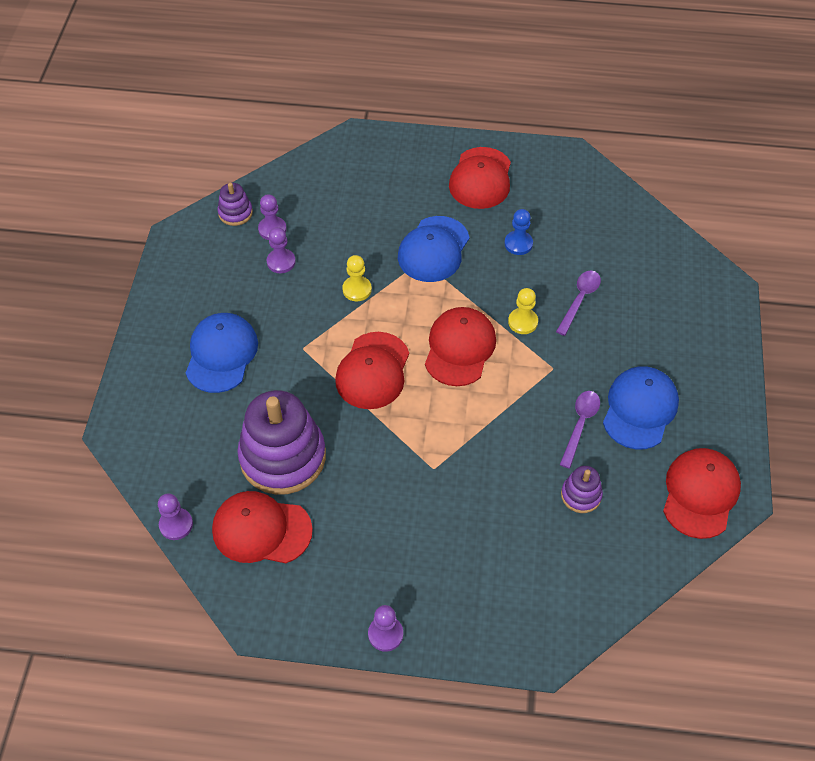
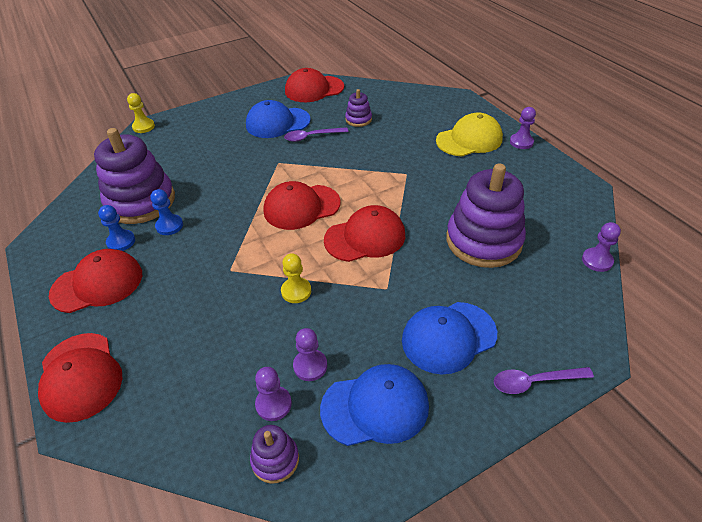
camera: 125 degrees left, 10 degrees down
(261, 530) = (540, 219): red cap -> red cap (80, 376)
(433, 249) = (211, 269): blue cap -> blue cap (375, 407)
(439, 581) = (469, 140): none -> yellow cap
(523, 322) = (250, 190): yellow pawn -> yellow pawn (143, 127)
(524, 206) = (121, 242): none -> blue pawn
(575, 237) = (141, 201): none -> purple stacking toy
(579, 300) = (206, 175): purple spoon -> purple spoon (534, 382)

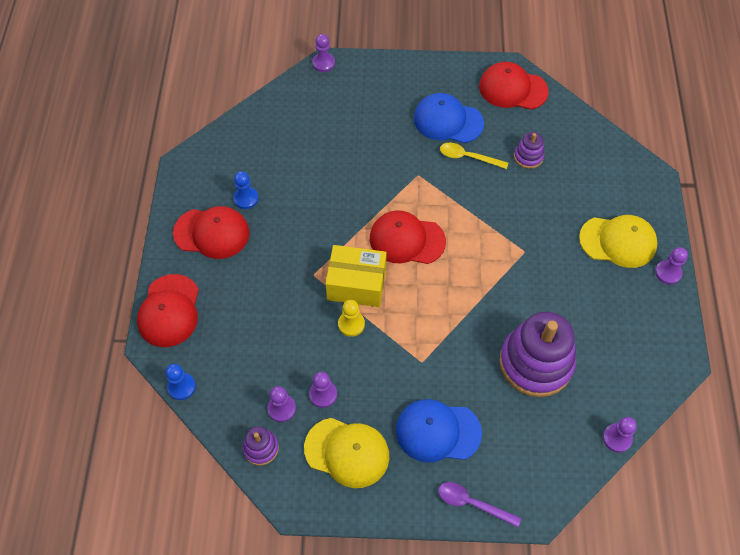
camera: 30 degrees right, 15 degrees up
(141, 201) = (280, 161): purple stacking toy -> none
(143, 127) = (323, 63): yellow pawn -> purple pawn
(169, 226) = (290, 201): blue pawn -> blue pawn (181, 387)
(278, 258) = (356, 284): none -> yellow box
(311, 137) = (468, 157): purple spoon -> yellow spoon
(365, 237) = (438, 302): red cap -> none
(375, 407) = (347, 452): blue cap -> yellow cap

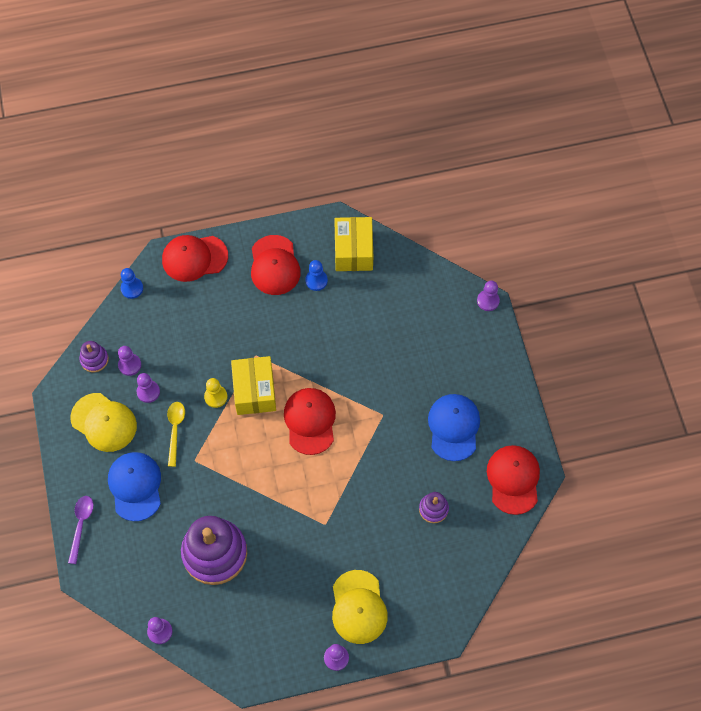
camera: 75 degrees right, 5 degrees up
(224, 158) = (353, 251): none -> yellow box
(347, 452) = (104, 422): yellow cap -> yellow cap turned 60 degrees counterclockwise
(468, 157) = (416, 454): yellow spoon -> yellow spoon (175, 430)

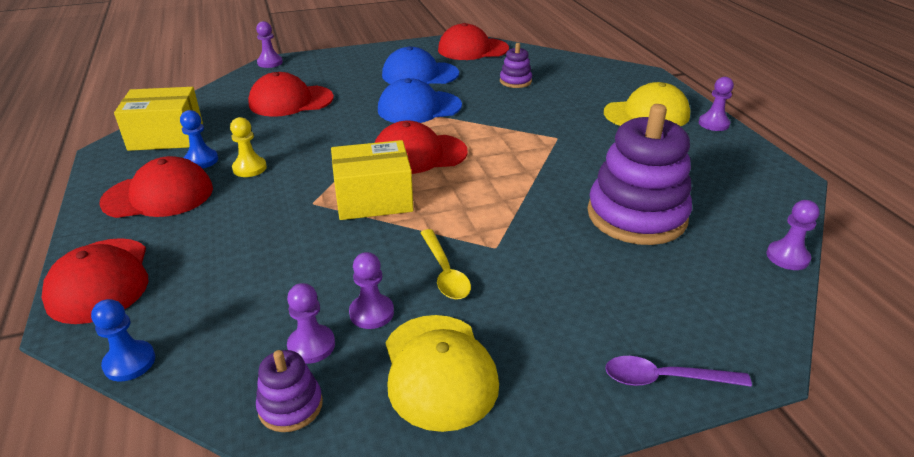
camera: 95 degrees left, 30 degrees down
(104, 422) = (439, 370): yellow cap -> yellow cap turned 135 degrees clockwise
(135, 486) = (560, 310): blue cap -> blue cap (419, 108)
(175, 430) = (445, 272): yellow spoon -> yellow spoon turned 105 degrees counterclockwise
(216, 397) = (382, 234): yellow pawn -> yellow pawn (249, 168)
(406, 326) = (291, 101): none -> red cap

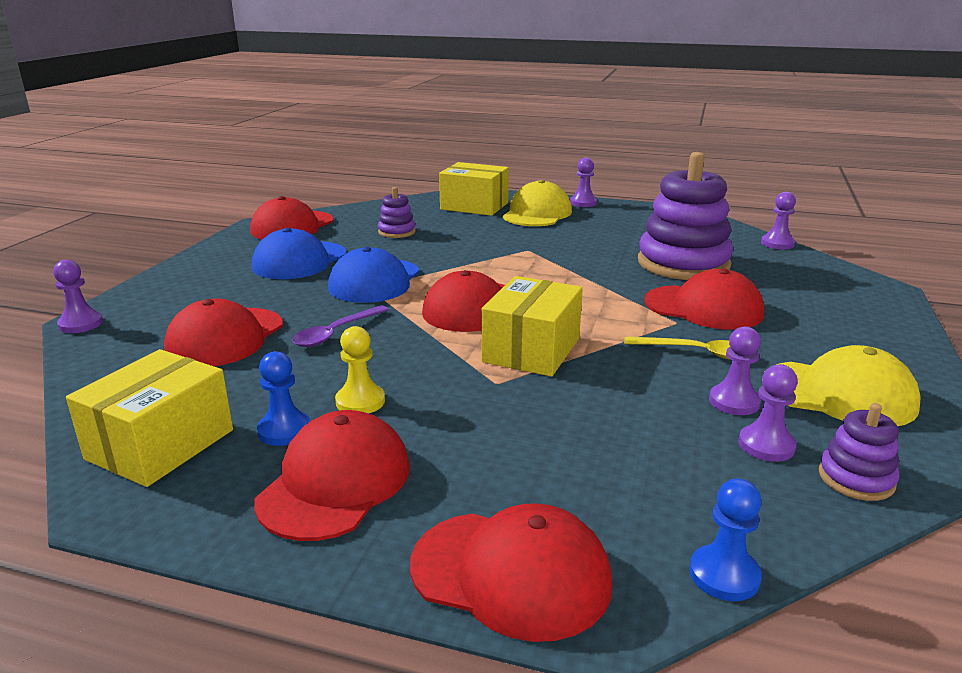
camera: 55 degrees left, 10 degrees down
(544, 253) = (703, 308): none -> red cap
(618, 86) = (474, 206): none -> yellow box
(665, 378) = (889, 319): purple spoon -> purple spoon (336, 333)

